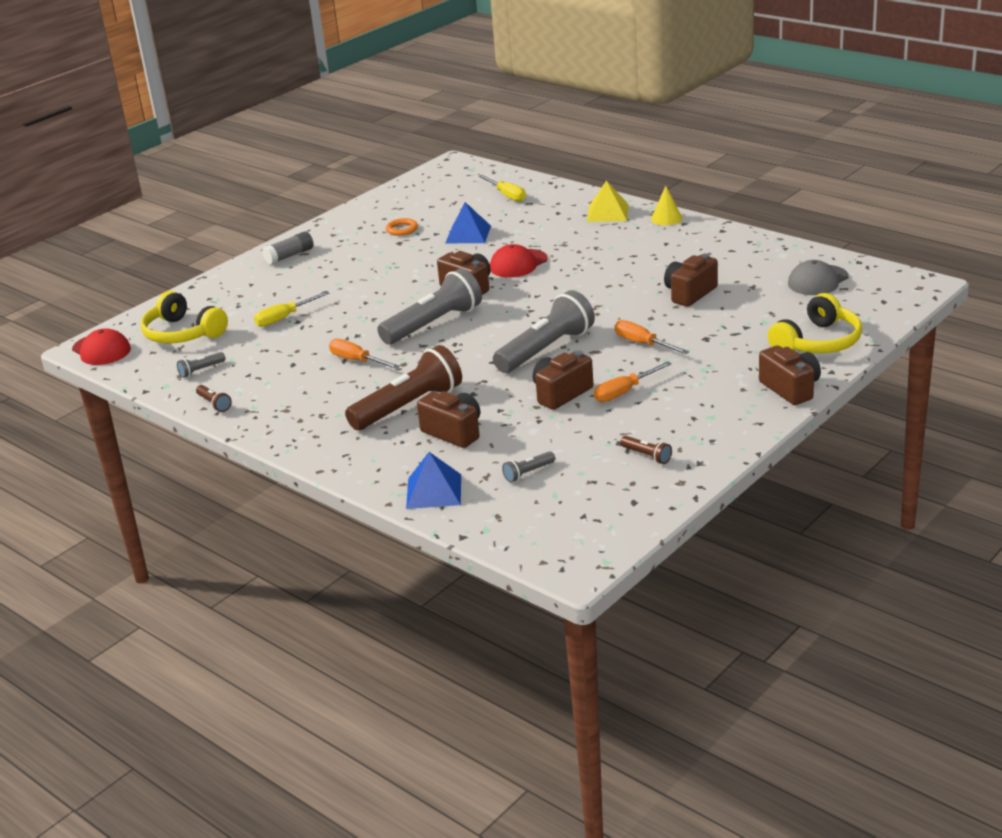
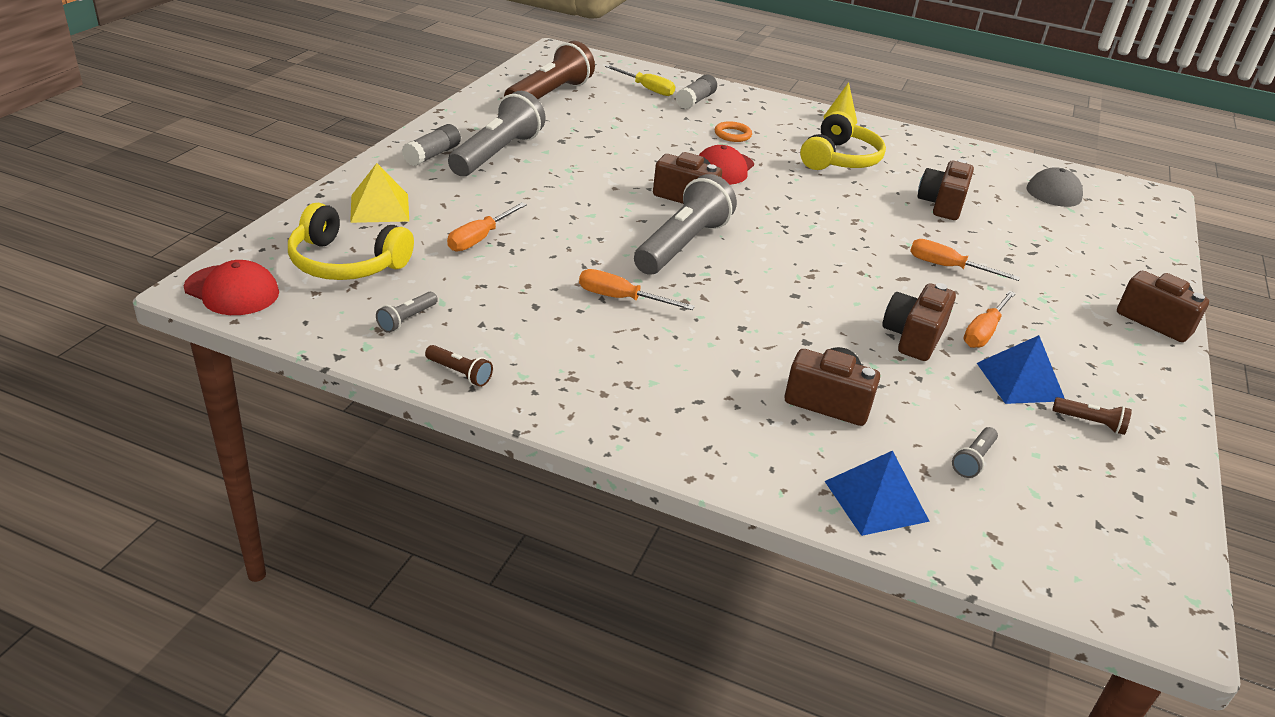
camera: 25 degrees left, 5 degrees up
(284, 318) = (479, 238): yellow screwdriver -> orange screwdriver
(402, 229) = (553, 125): orange ring -> orange ring (732, 135)
(409, 406) = (739, 364): brown flashlight -> brown flashlight (549, 95)
(468, 234) = (637, 132): blue pyramid -> blue pyramid (1020, 381)
(543, 205) = (695, 101): none -> grey glue stick
(546, 349) = (845, 277): grey flashlight -> grey flashlight (497, 154)
(607, 213) = (773, 111): yellow pyramid -> yellow pyramid (380, 208)
(817, 342) = (1125, 261): yellow headphones -> yellow headphones (839, 159)

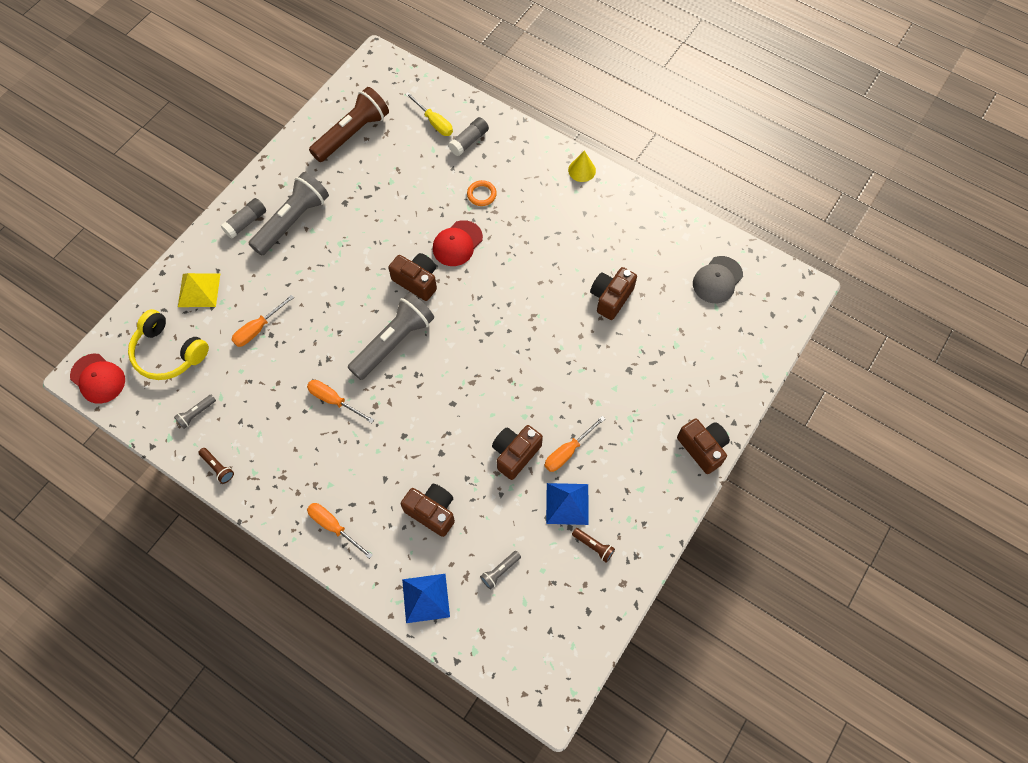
camera: 15 degrees right, 30 degrees up
(839, 159) = (555, 231): yellow headphones -> none
(947, 267) = (577, 377): orange screwdriver -> orange screwdriver (334, 527)

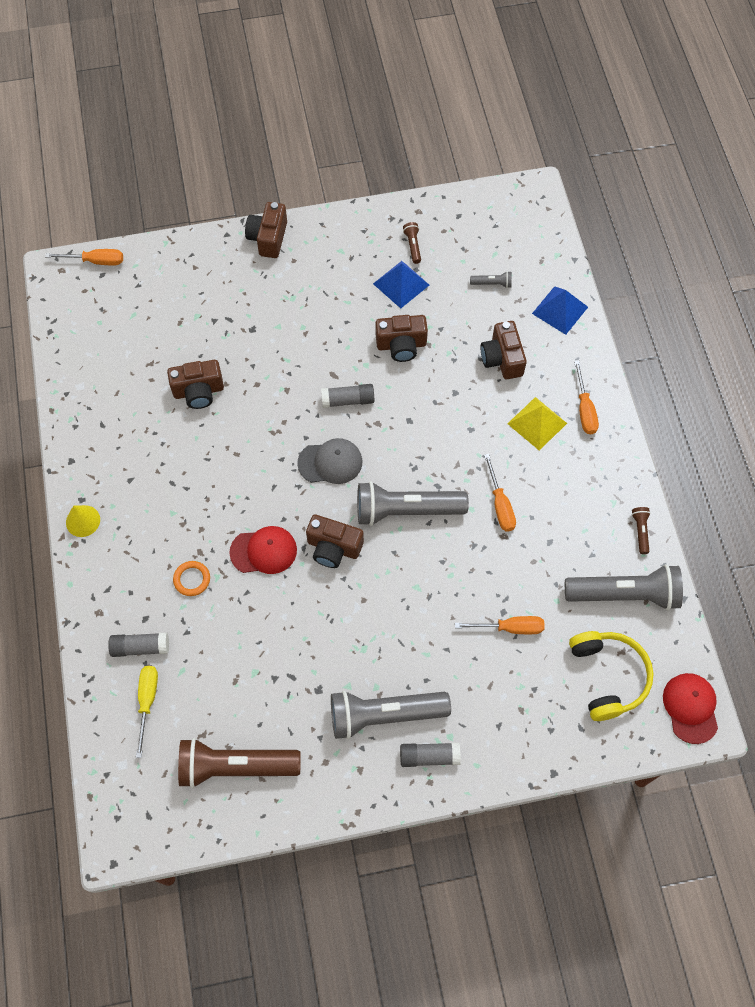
camera: 135 degrees left, 0 degrees up
(196, 414) = (624, 594): grey flashlight -> grey flashlight, size x2.39
(199, 290) = (532, 719): yellow pyramid -> yellow pyramid (537, 423)
(417, 281) = (333, 547): brown camera -> brown camera turned 60 degrees counterclockwise
(509, 380) = (348, 400): none -> grey glue stick
(568, 451) = (362, 314): orange screwdriver -> orange screwdriver (95, 261)
(717, 280) = (104, 332): grey cap -> grey cap (330, 462)

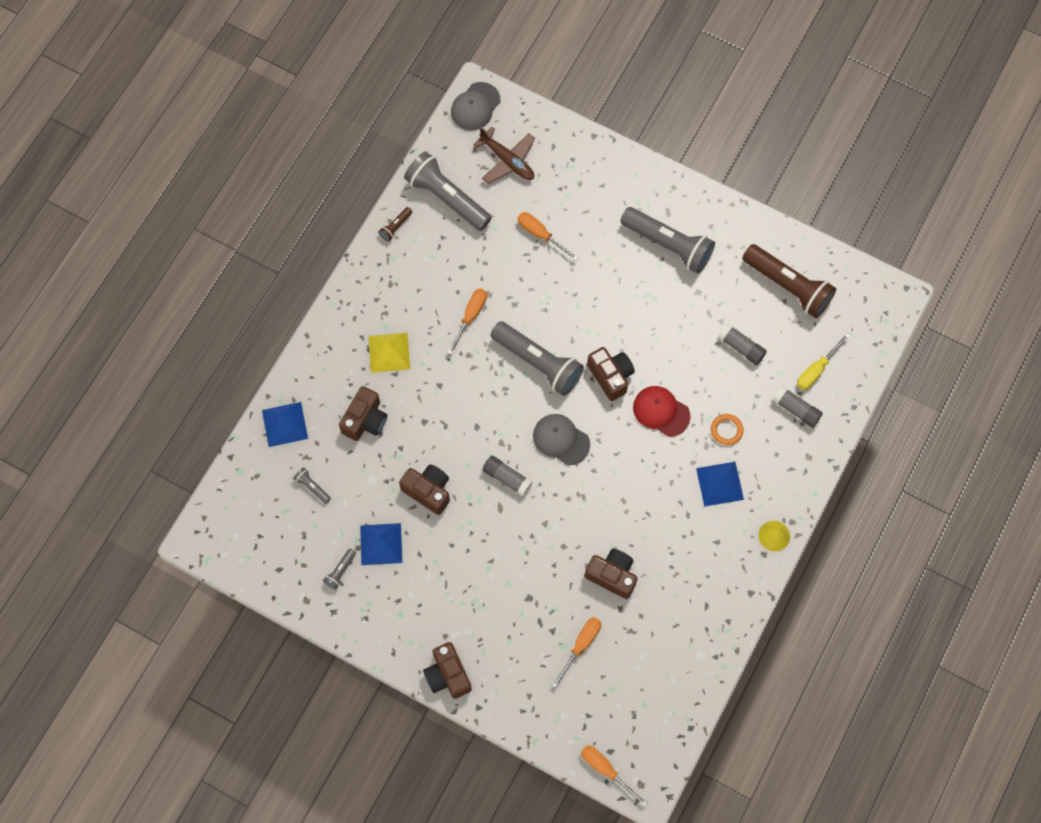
camera: 140 degrees left, 5 degrees up
(163, 528) = (719, 483): none -> blue pyramid
(268, 238) = (447, 675): brown camera -> brown camera turned 105 degrees clockwise
(413, 246) = (340, 571): brown flashlight -> grey flashlight
(429, 756) = (661, 201): grey glue stick -> grey glue stick (741, 347)
(584, 409) = (346, 336): orange screwdriver -> orange screwdriver (581, 645)
(607, 676) = (507, 161): yellow headphones -> brown plane
(690, 708) = (475, 106): red cap -> grey cap

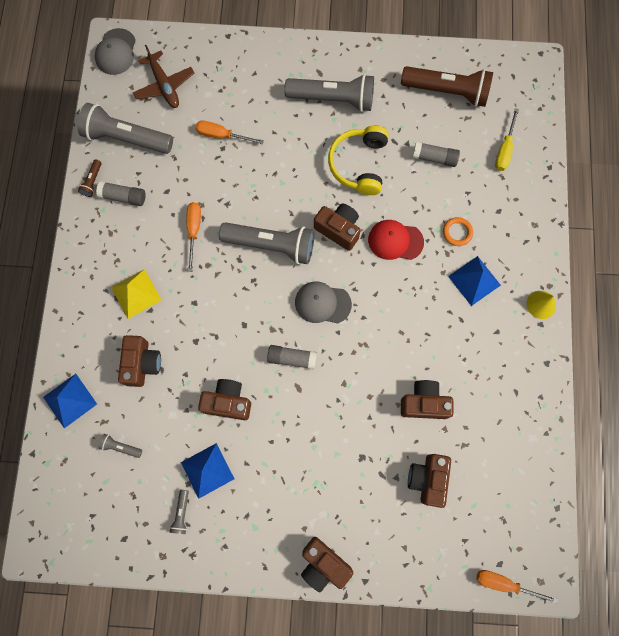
camera: 25 degrees left, 5 degrees up
(507, 161) = (164, 85): brown plane -> brown plane turned 45 degrees clockwise
(581, 645) = (427, 479): orange screwdriver -> brown camera
(662, 321) = (359, 164): none -> yellow headphones
(796, 409) = (505, 190): grey glue stick -> grey glue stick (123, 197)

